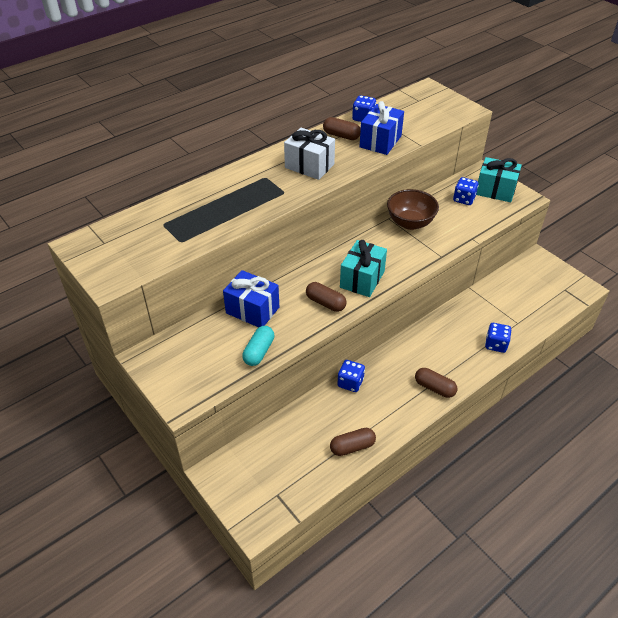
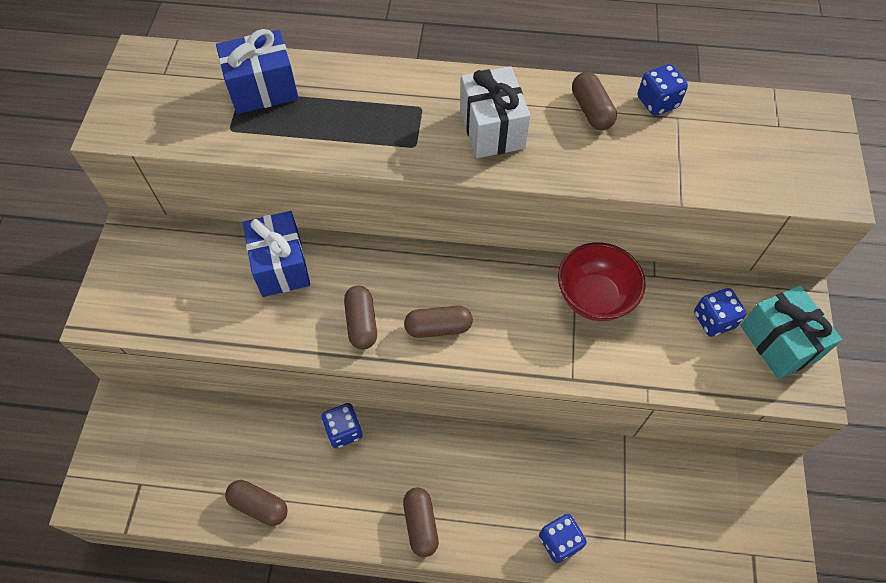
camera: 45 degrees right, 15 degrees up
(259, 352) = (227, 323): turquoise capsule -> none
(362, 279) = (438, 327): turquoise gift -> brown capsule
(380, 141) = (631, 157): blue gift -> blue gift (263, 89)
(410, 223) = (594, 297): brown bowl -> red bowl

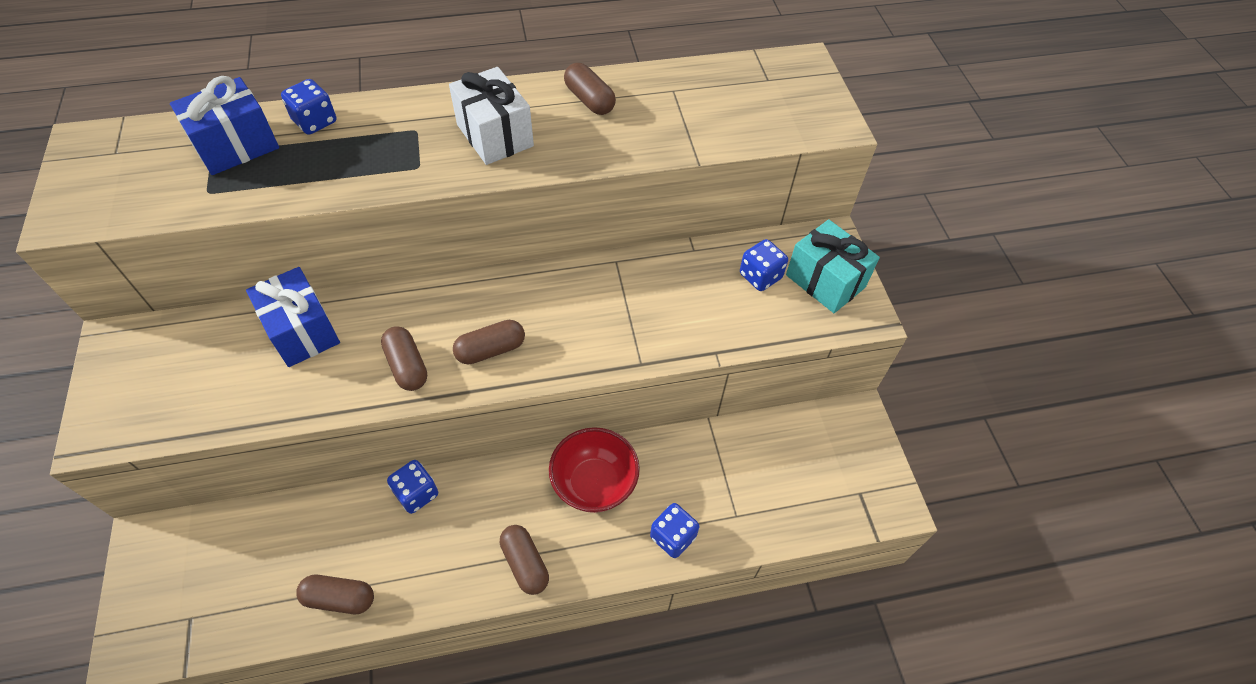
camera: 20 degrees left, 5 degrees down
(594, 297) = (641, 283): red bowl -> red bowl (594, 484)
(657, 102) = (651, 81): blue dice -> blue dice (315, 121)

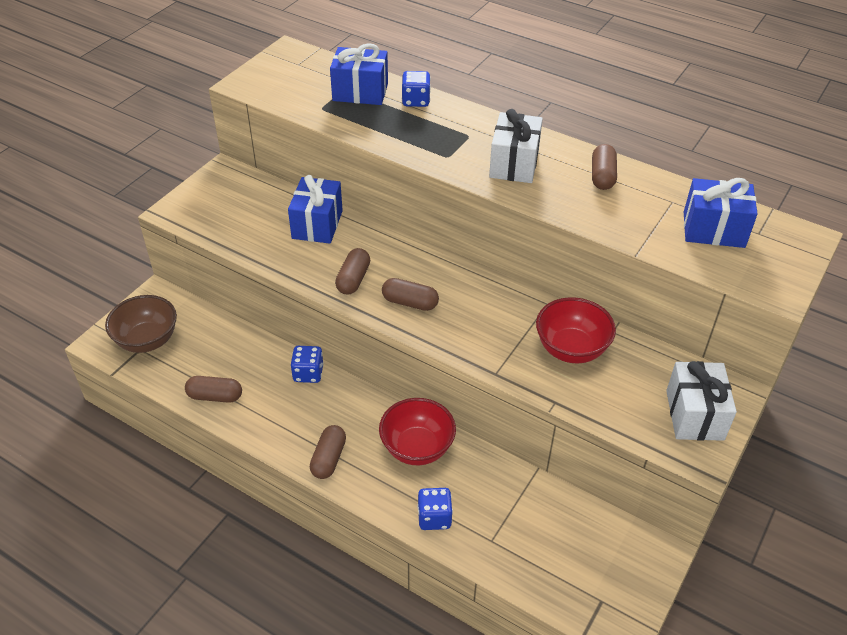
camera: 45 degrees right, 10 degrees down
(189, 601) = (147, 340): none -> brown bowl
(340, 598) = (215, 396): brown capsule -> brown capsule turned 45 degrees counterclockwise
(678, 291) = (571, 349): none -> red bowl
(732, 98) = (713, 230): none -> blue gift
(760, 276) = (644, 379): blue dice -> none
(825, 281) = (694, 415): turquoise gift -> white gift

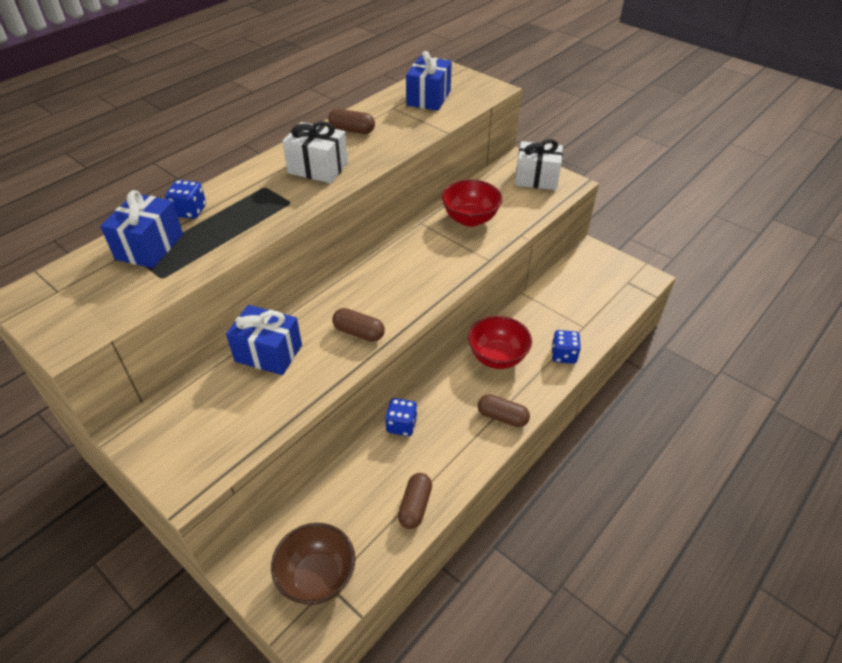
camera: 80 degrees left, 0 degrees up
(410, 302) = (399, 298): brown capsule -> none

